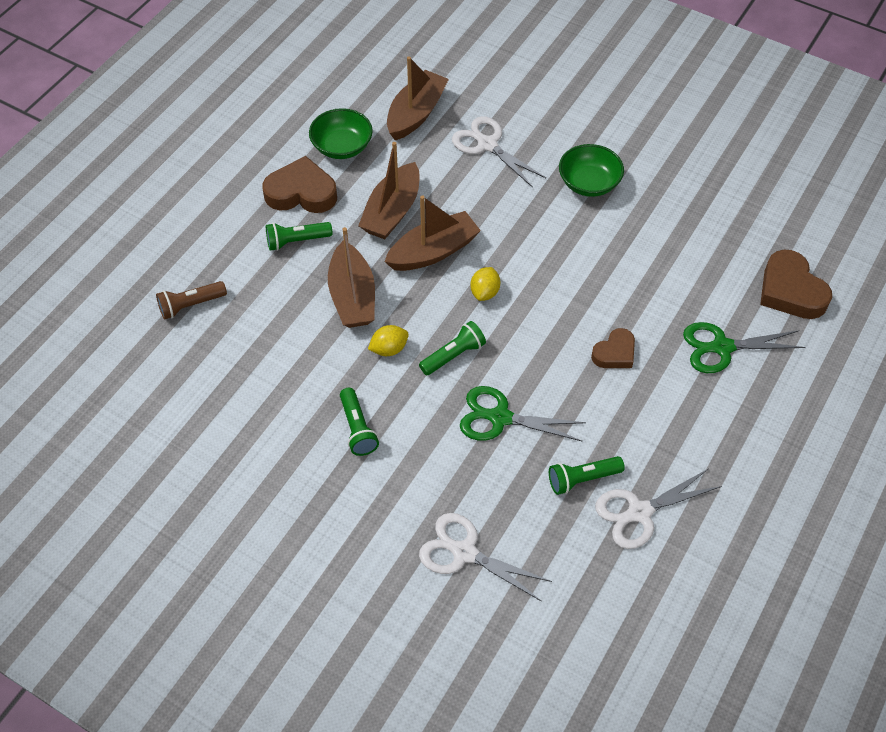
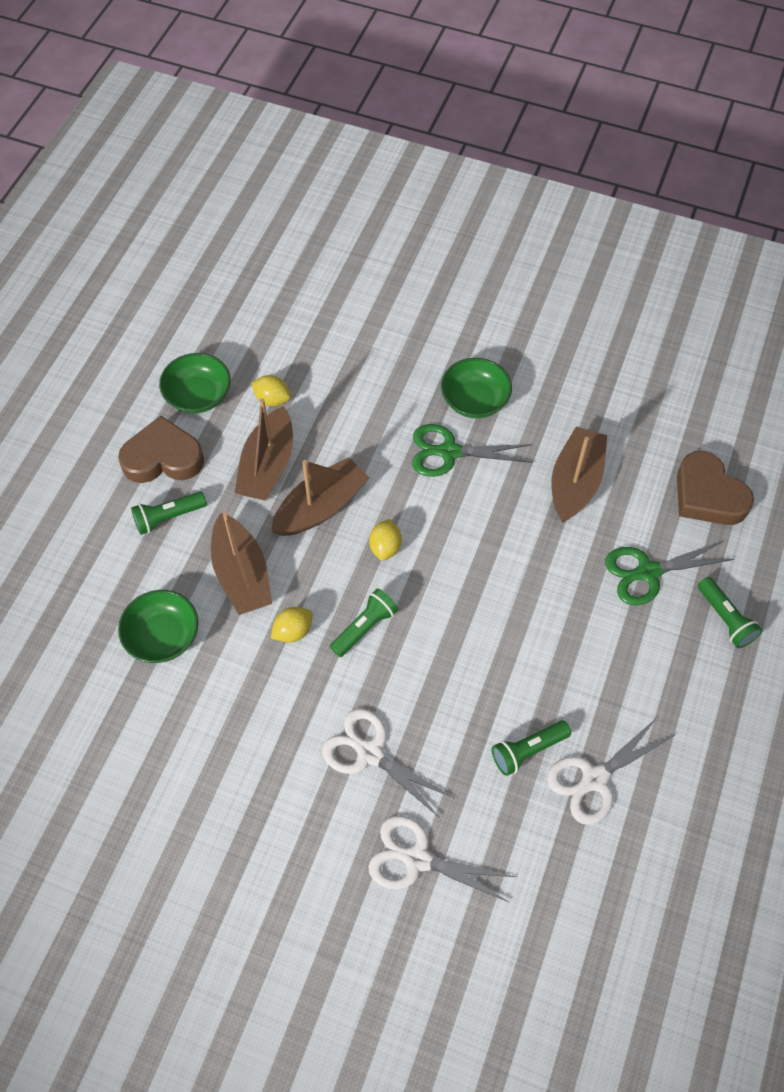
camera: 10 degrees left, 5 degrees up
(190, 305) = (63, 614): brown flashlight -> none
(273, 336) = (163, 636): none -> green bowl
(357, 429) = (275, 732): green flashlight -> green flashlight (725, 619)
(407, 158) = (272, 399): none -> yellow lemon
(416, 114) = (273, 344): brown boat -> brown boat (575, 482)
(487, 145) = (357, 371): white scissors -> white scissors (370, 753)
(500, 418) = (428, 693): green scissors -> green scissors (449, 452)
(614, 353) = (536, 597): brown heart -> none

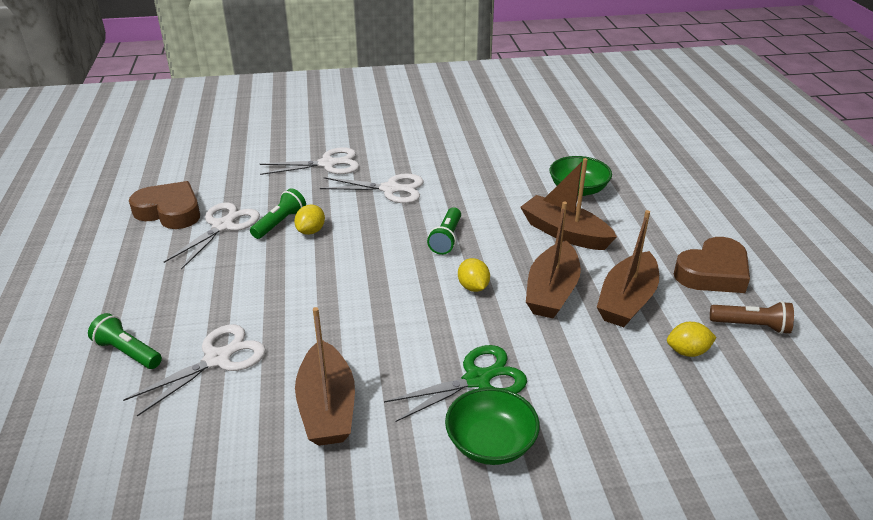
camera: 150 degrees right, 25 degrees down
(168, 517) = (657, 242): green flashlight -> none
(198, 395) = (751, 326): green bowl -> brown flashlight
(267, 466) = (627, 301): brown boat -> brown boat turned 135 degrees counterclockwise
(293, 631) = (496, 220): yellow lemon -> yellow lemon (311, 231)
(648, 572) = (217, 359): green scissors -> white scissors
(708, 495) = (164, 458): brown heart -> brown heart (170, 211)

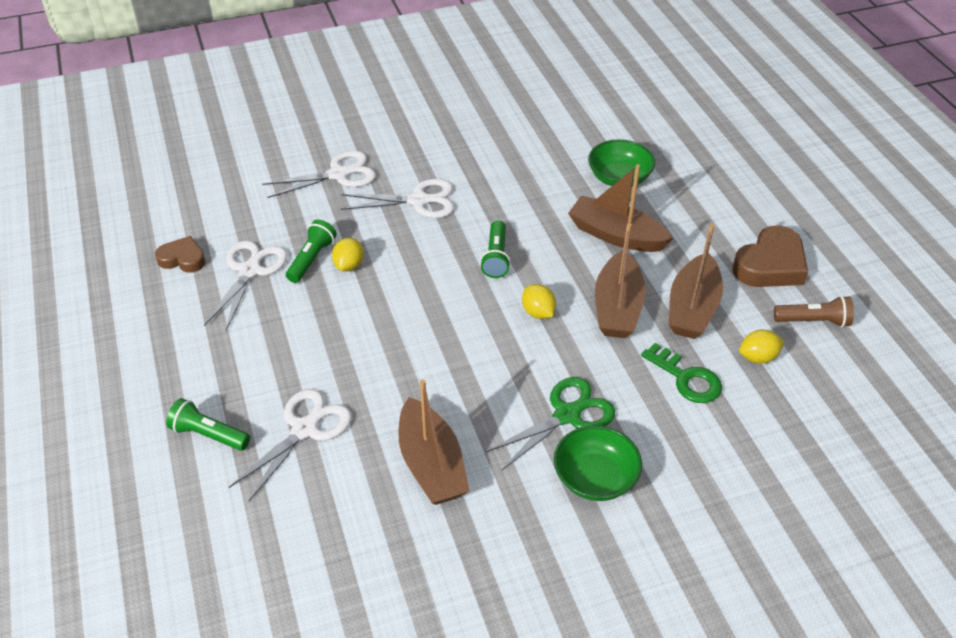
camera: 10 degrees left, 10 degrees up
(170, 211) = (182, 259): brown heart -> brown heart, size x0.61
(608, 362) = (686, 378): none -> green key

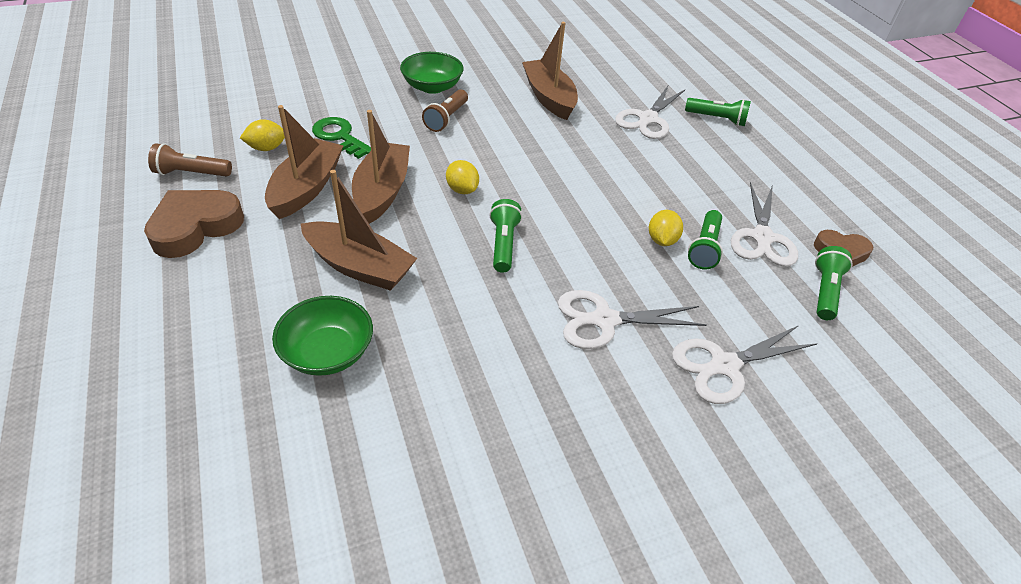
camera: 175 degrees right, 0 degrees up
(225, 225) = (824, 291): none -> green flashlight
(567, 415) = (446, 118): green scissors -> brown flashlight

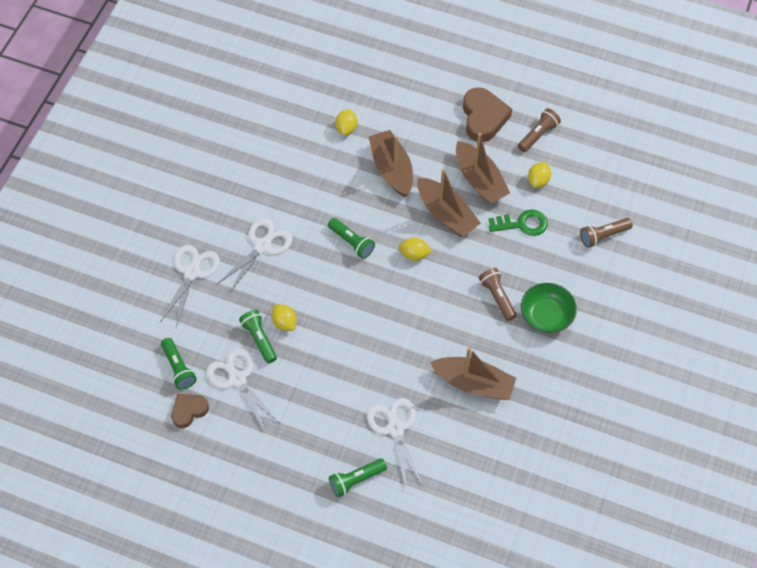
camera: 135 degrees right, 15 degrees up
(303, 87) = (603, 236): none -> brown flashlight
(328, 352) = (346, 128): green bowl -> yellow lemon
(359, 266) = (392, 169): brown boat -> brown boat turned 90 degrees clockwise

